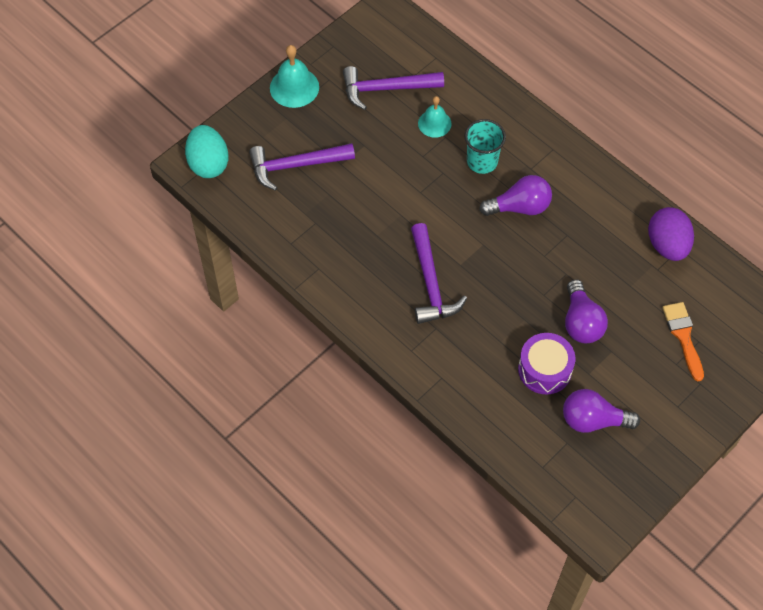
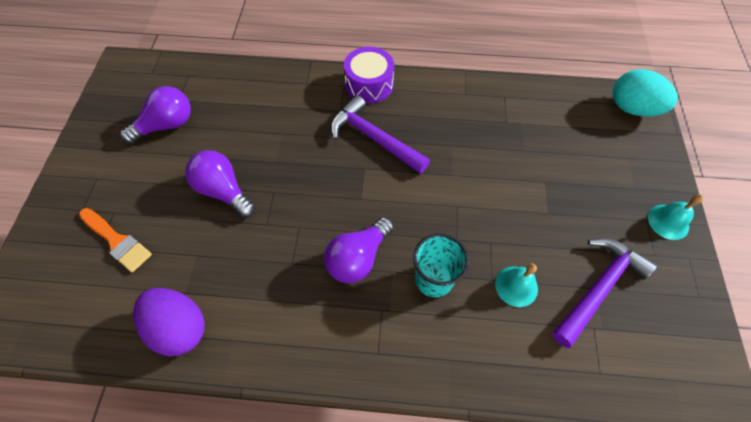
camera: 140 degrees right, 0 degrees up
(294, 87) = (668, 221): turquoise bell -> turquoise bell, size x0.67
(295, 166) = (574, 153): purple hammer -> none
(544, 370) = (230, 135): purple drum -> purple drum (369, 84)

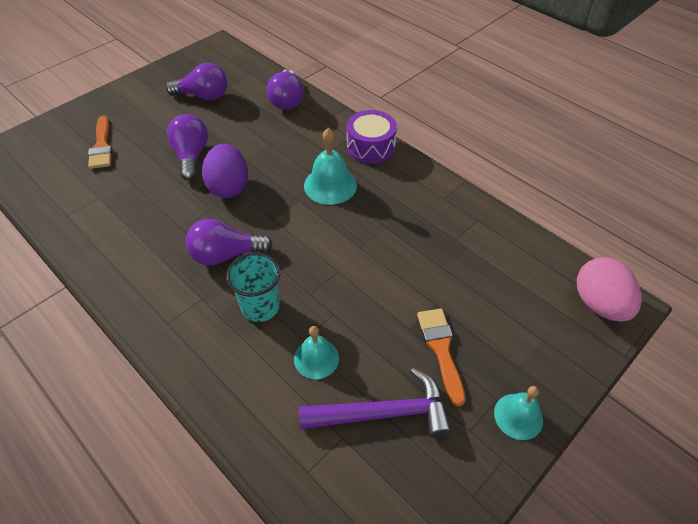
camera: 40 degrees right, 10 degrees down
(179, 327) = (78, 218): purple egg -> purple egg (228, 187)
(252, 83) = (287, 100): none -> purple light bulb
(374, 138) = (330, 185): purple hammer -> turquoise bell
(582, 212) = (441, 349): none -> orange brush
(632, 108) = (599, 304): turquoise egg -> pink egg

